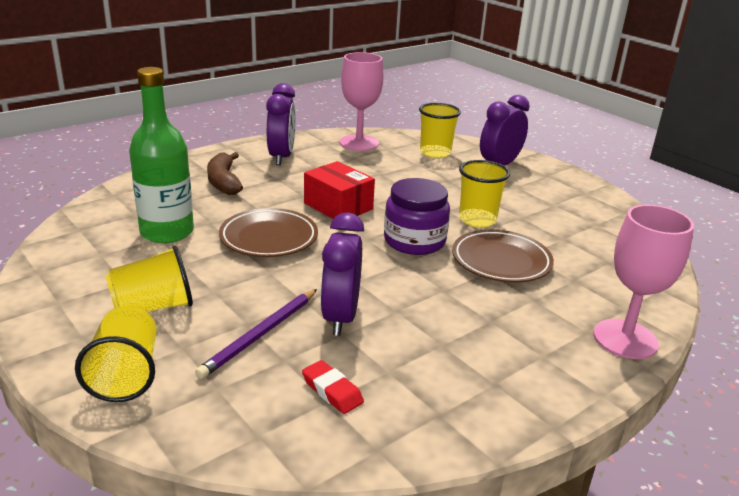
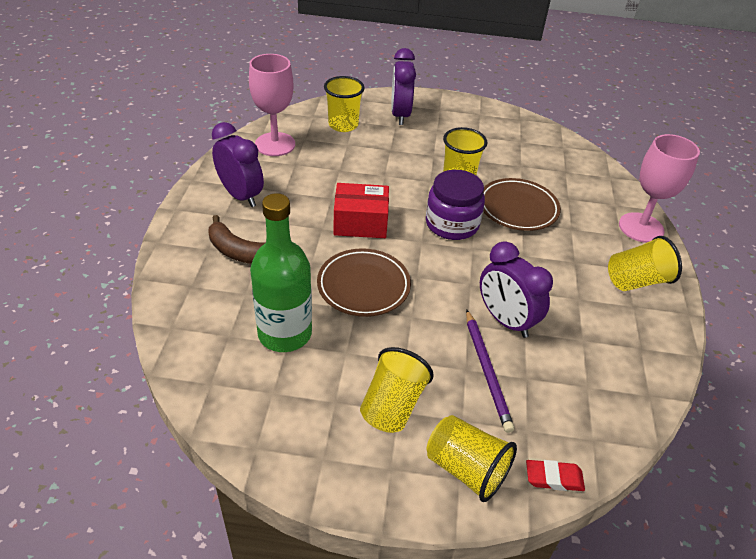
camera: 45 degrees left, 15 degrees up
(332, 391) = (579, 377): red eraser -> red eraser (554, 478)
(536, 369) = (636, 281): none -> yellow cup

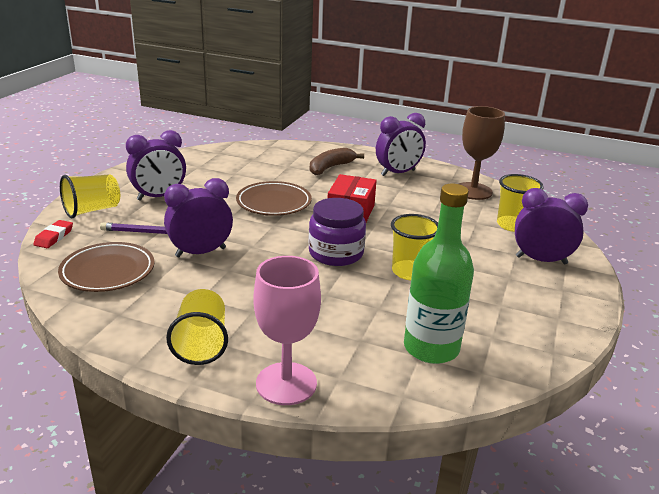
camera: 105 degrees right, 15 degrees down
(275, 144) = (473, 191): pink goblet -> brown goblet
(285, 333) = (243, 173): green bottle -> green bottle (431, 348)
(392, 405) = (159, 196): yellow cup -> purple clock
(518, 208) = (350, 297): brown plate -> brown plate (108, 271)

